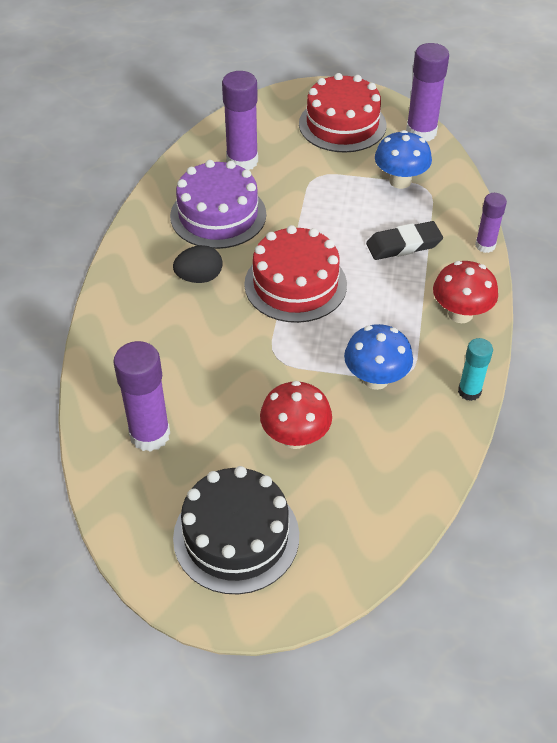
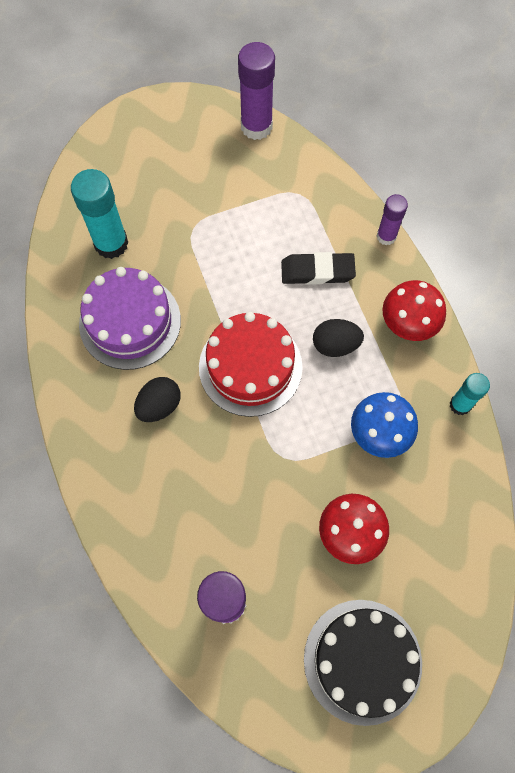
camera: 30 degrees left, 20 degrees up
(242, 161) = (111, 243): purple glue stick -> turquoise glue stick
(342, 124) = (178, 151): red cake -> none
(382, 300) = (335, 345): none -> black egg
(400, 181) = (271, 196): blue mushroom -> none
(403, 245) = (317, 271): black eraser -> black eraser turned 45 degrees clockwise

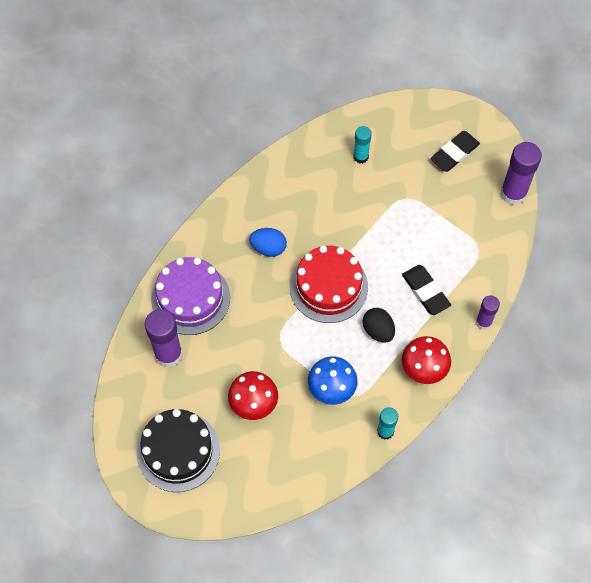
camera: 60 degrees right, 5 degrees down
(111, 243) = (361, 156): turquoise glue stick -> turquoise glue stick, size x0.59
(130, 322) = (313, 199): purple cake -> purple cake (190, 298)
(159, 405) = (268, 248): black egg -> blue egg
(172, 152) = (454, 153): none -> black eraser

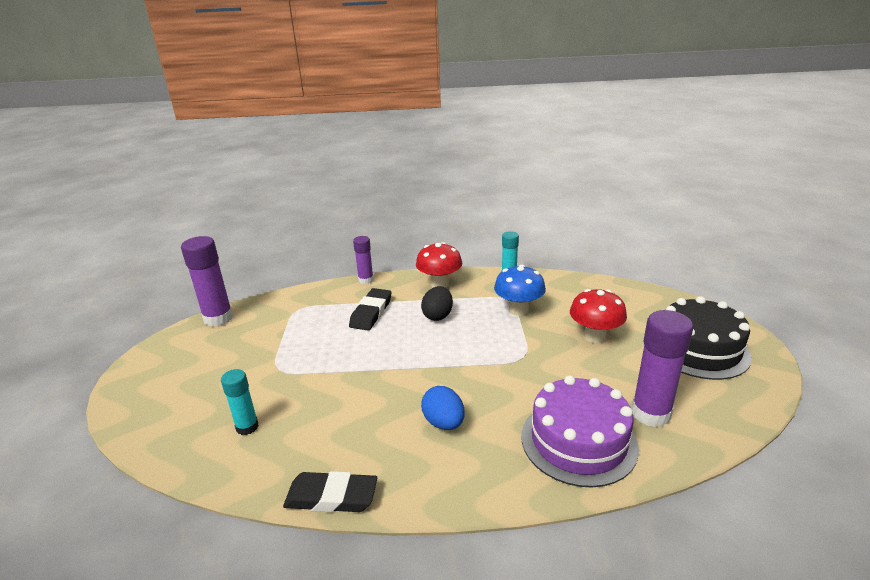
camera: 130 degrees left, 35 degrees down
(328, 287) = (433, 360): red cake -> none
(454, 153) = (191, 368): black eraser -> black eraser (331, 497)

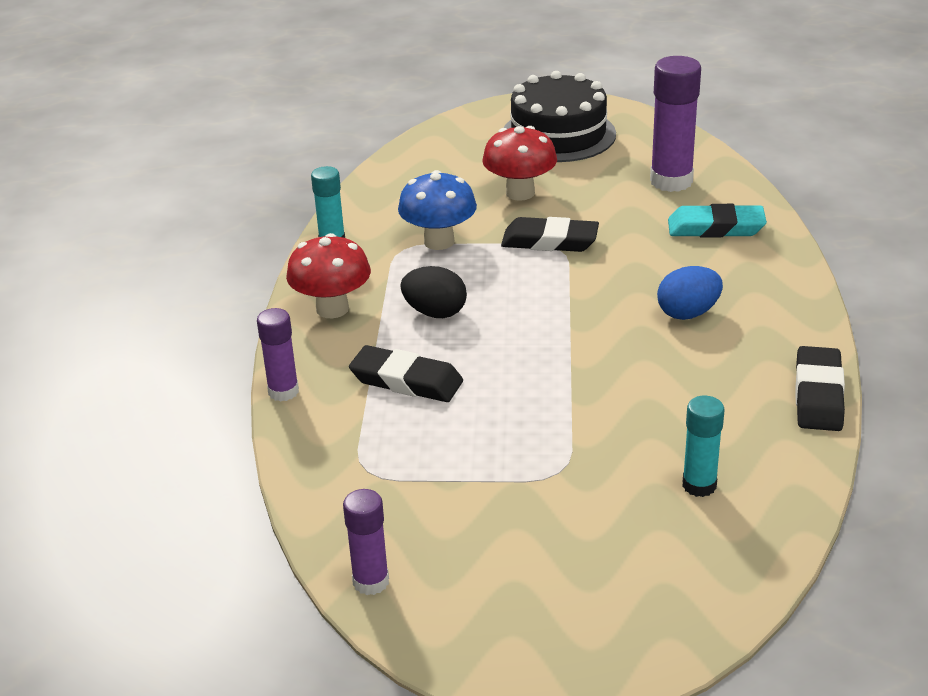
camera: 85 degrees left, 5 degrees up
(218, 318) = (371, 582): purple glue stick -> purple glue stick, size x0.59
(531, 353) = (550, 241): none -> black eraser
(578, 441) = (716, 228): purple cake -> turquoise eraser

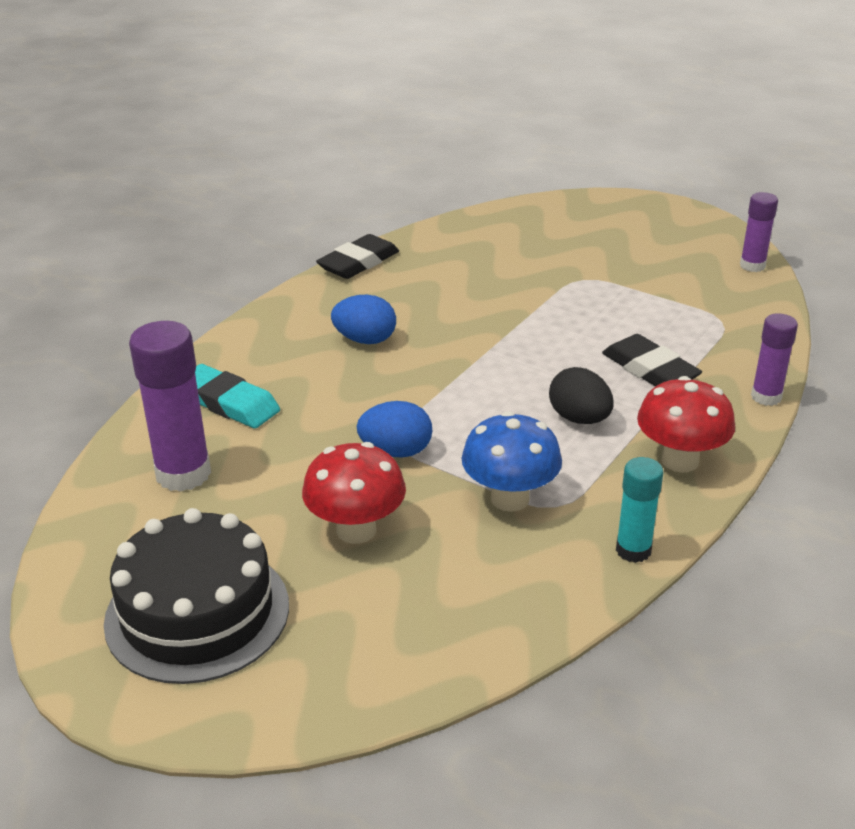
camera: 150 degrees left, 0 degrees up
(550, 241) = (396, 451): black eraser -> blue egg
(699, 485) = (501, 246): turquoise glue stick -> none

